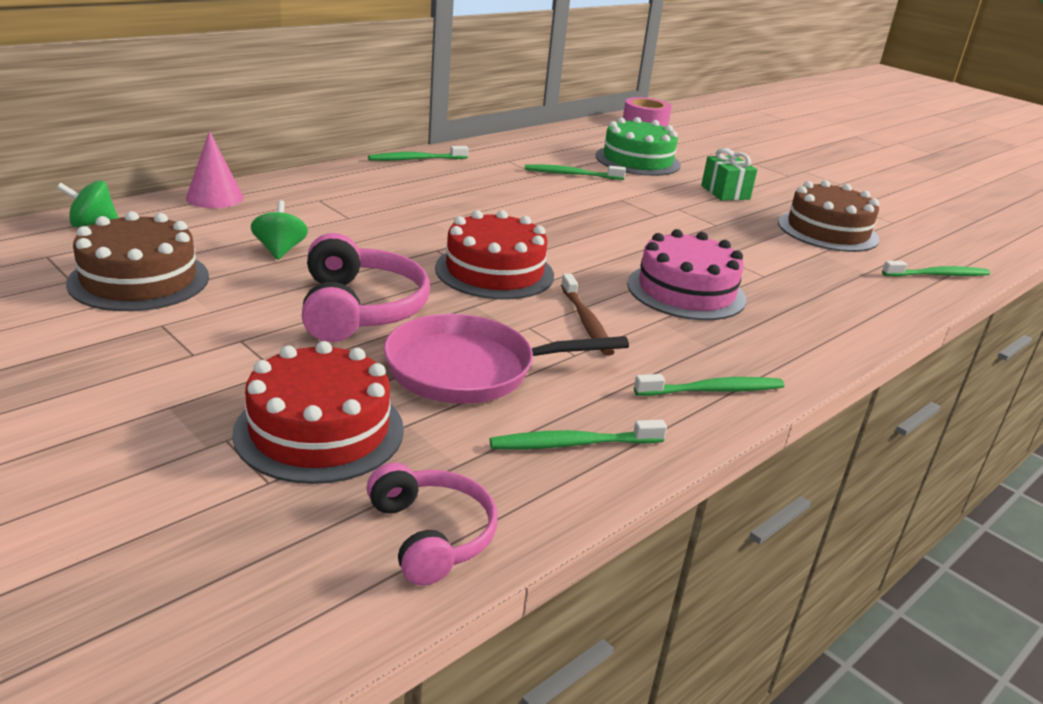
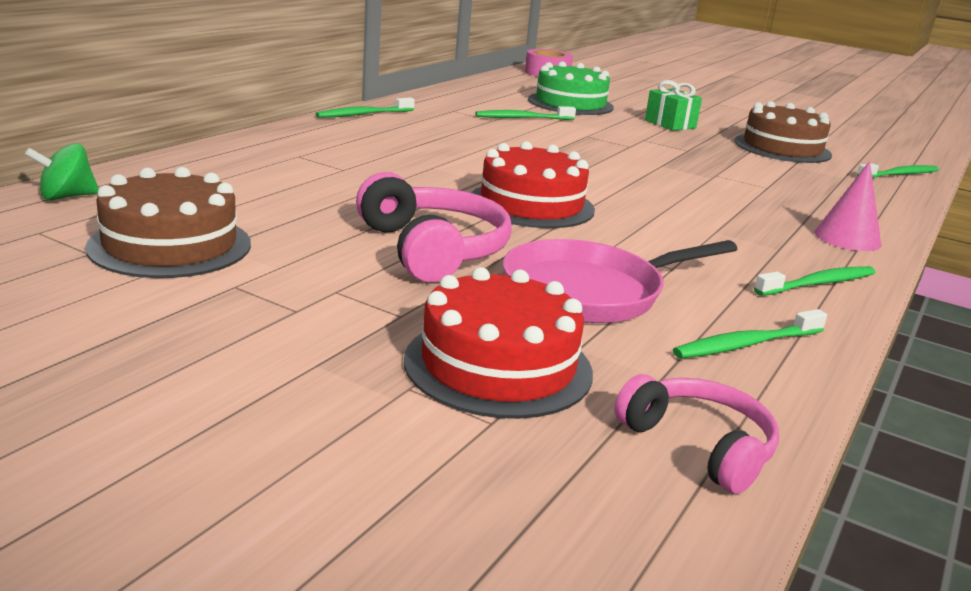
camera: 15 degrees left, 5 degrees down
(214, 197) = (184, 161): pink cone -> pink cone (847, 238)
(280, 250) = (300, 204): green spinning top -> none
(586, 321) = (655, 239): brown toothbrush -> none
(686, 291) = (716, 205): pink cake -> none

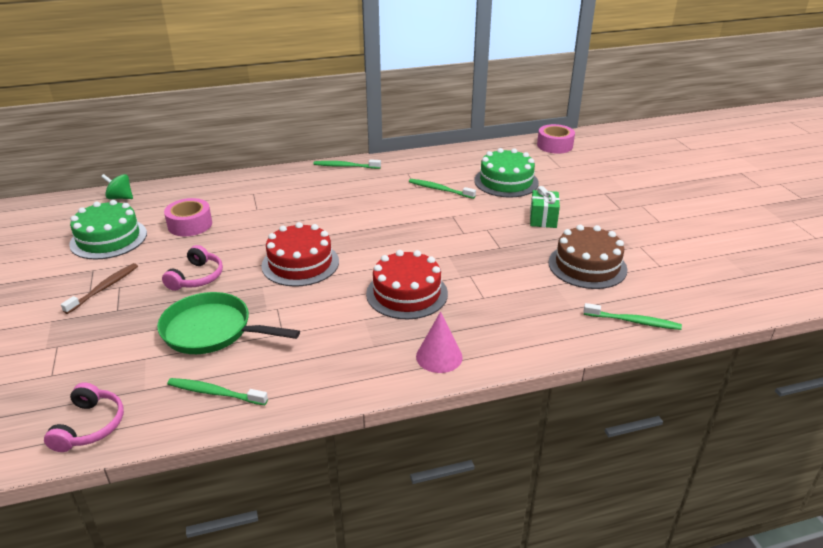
camera: 45 degrees right, 10 degrees up
(170, 245) = (108, 239): brown cake -> green cake
(280, 202) = (190, 224): none -> pink tape
(314, 299) = (104, 288): none -> brown toothbrush
(433, 249) = (197, 277): pink headphones -> pink headphones, size x0.65
(498, 365) = (101, 351): red cake -> red cake (407, 293)
(591, 292) = (212, 331): pink pan -> green pan
(818, 284) = (337, 378): green toothbrush -> none

